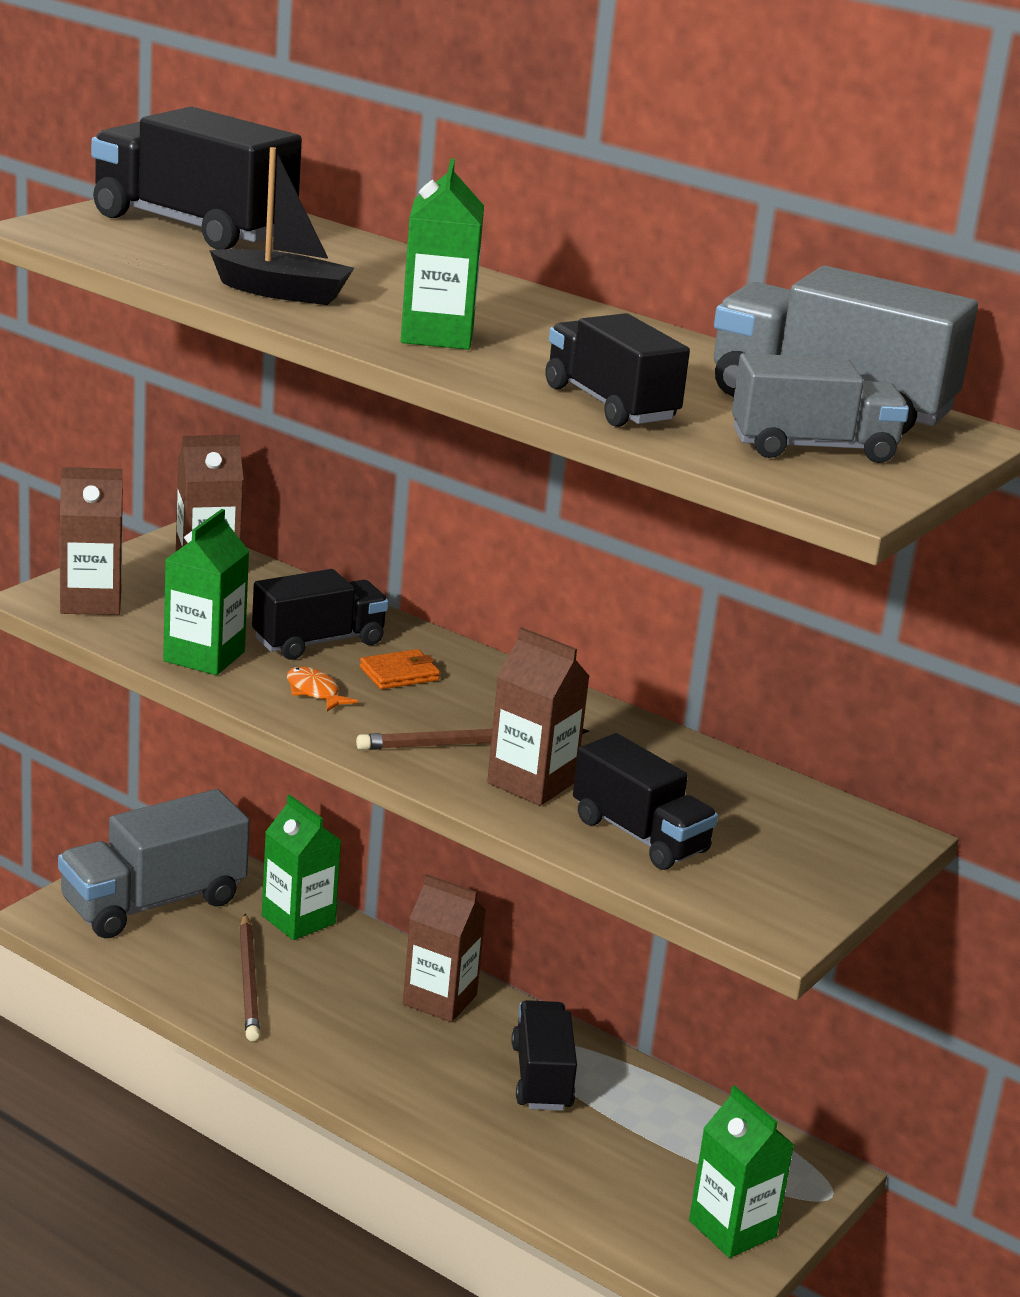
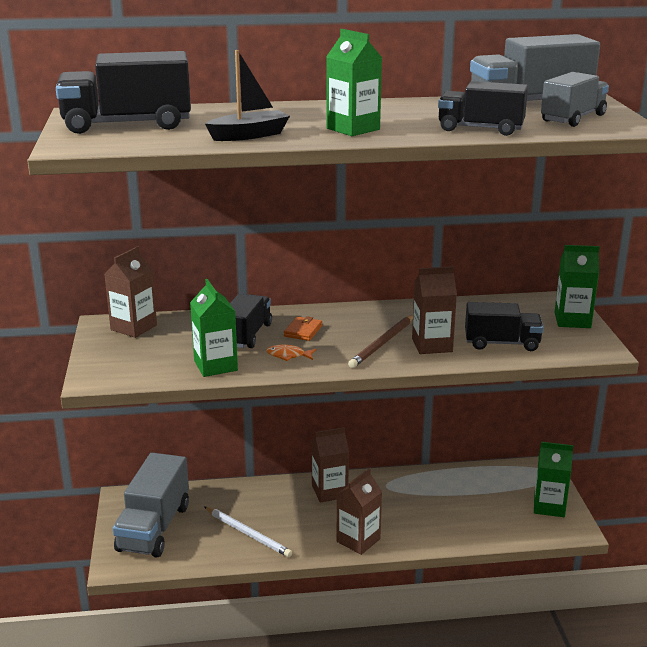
camera: 40 degrees left, 0 degrees up
(91, 602) = (117, 369): brown carton -> brown carton (358, 540)
(249, 981) = (248, 533): brown pencil -> white pencil
(298, 920) = (226, 495): green carton -> green carton (572, 320)
(541, 1077) = (410, 496): black truck -> none

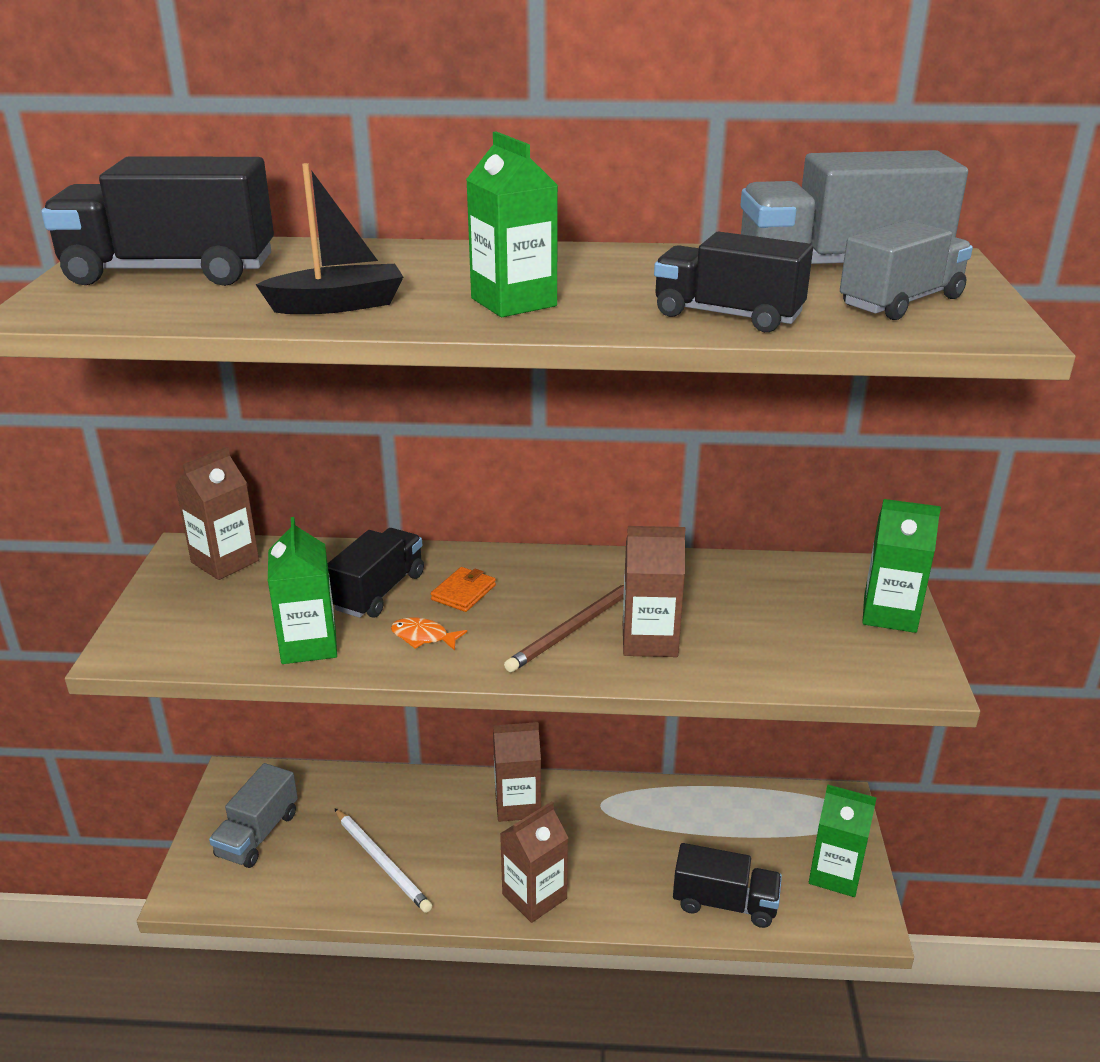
camera: 10 degrees right, 5 degrees up
(154, 528) = (258, 834): grey truck -> grey truck, size x0.65
(501, 343) = (761, 648): black truck -> black truck (724, 903)

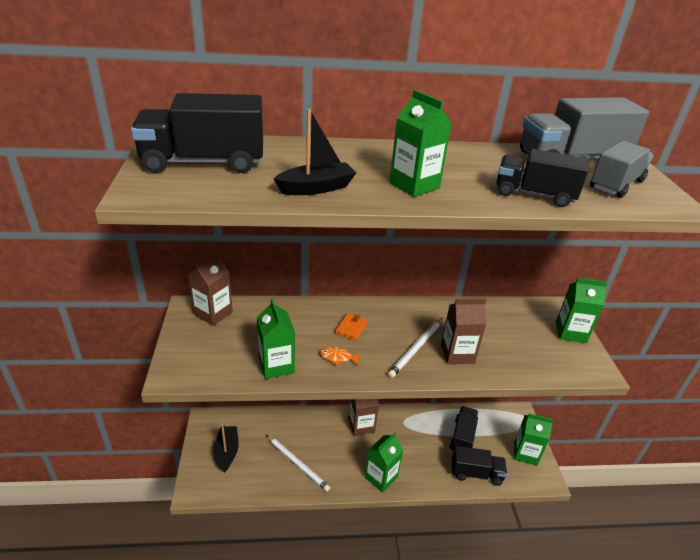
camera: 10 degrees left, 5 degrees up
(258, 834) = (227, 452): grey truck -> black boat
(378, 592) = (305, 330): black truck -> black truck (462, 437)
(534, 896) = (381, 477): brown carton -> green carton
(574, 629) = (416, 348): brown pencil -> white pencil

